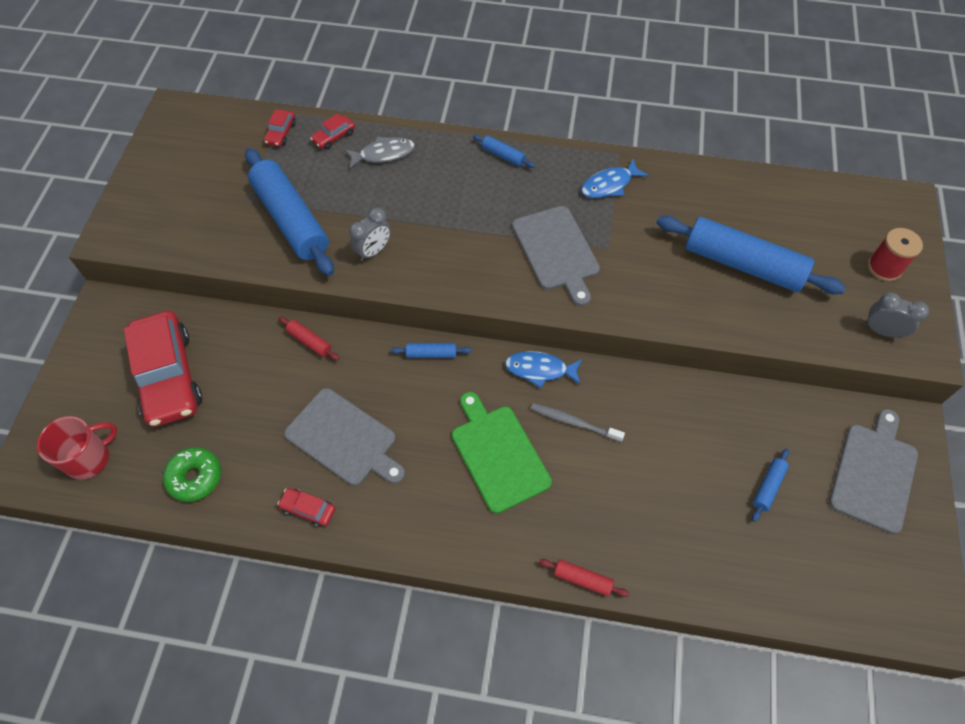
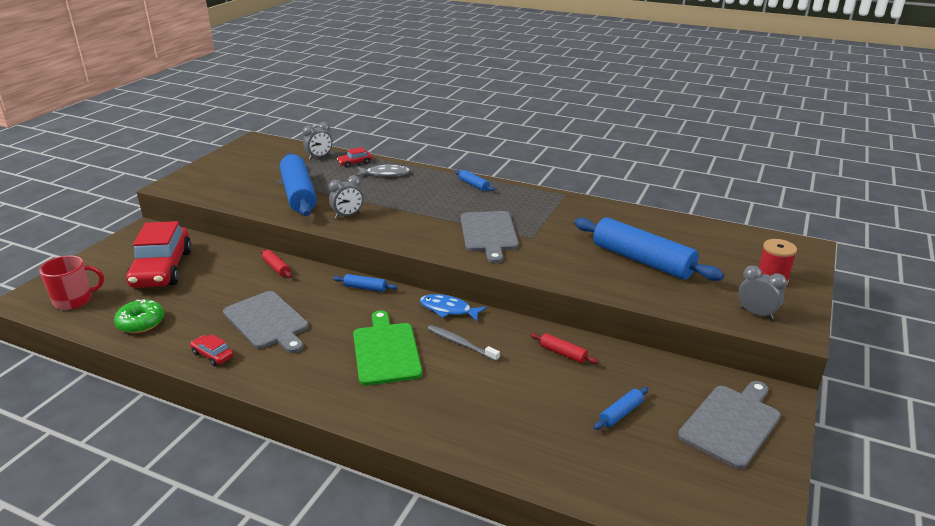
camera: 15 degrees right, 30 degrees down
(281, 133) = (319, 157): red car -> grey clock
(582, 579) = (416, 440): red rolling pin -> red rolling pin (563, 353)
(609, 185) = (549, 208): blue fish -> none

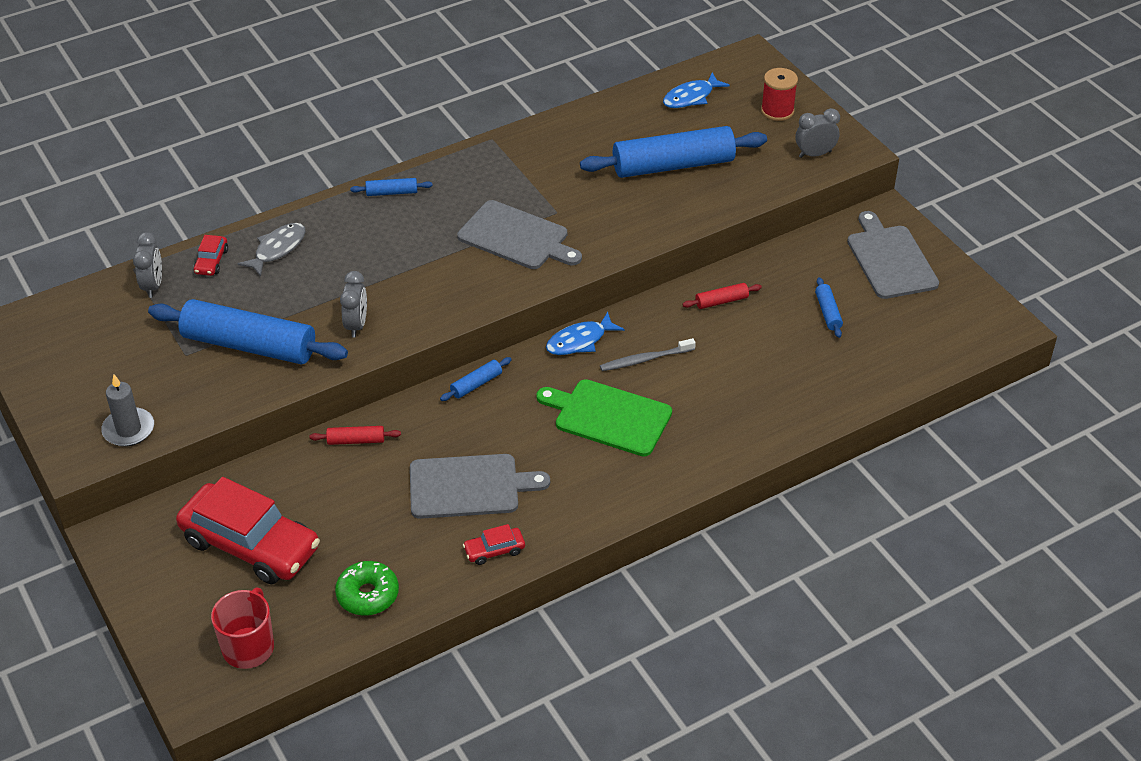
camera: 55 degrees left, 15 degrees up
(202, 189) = (128, 429): none -> grey candle
(721, 241) = (691, 97): none -> blue fish

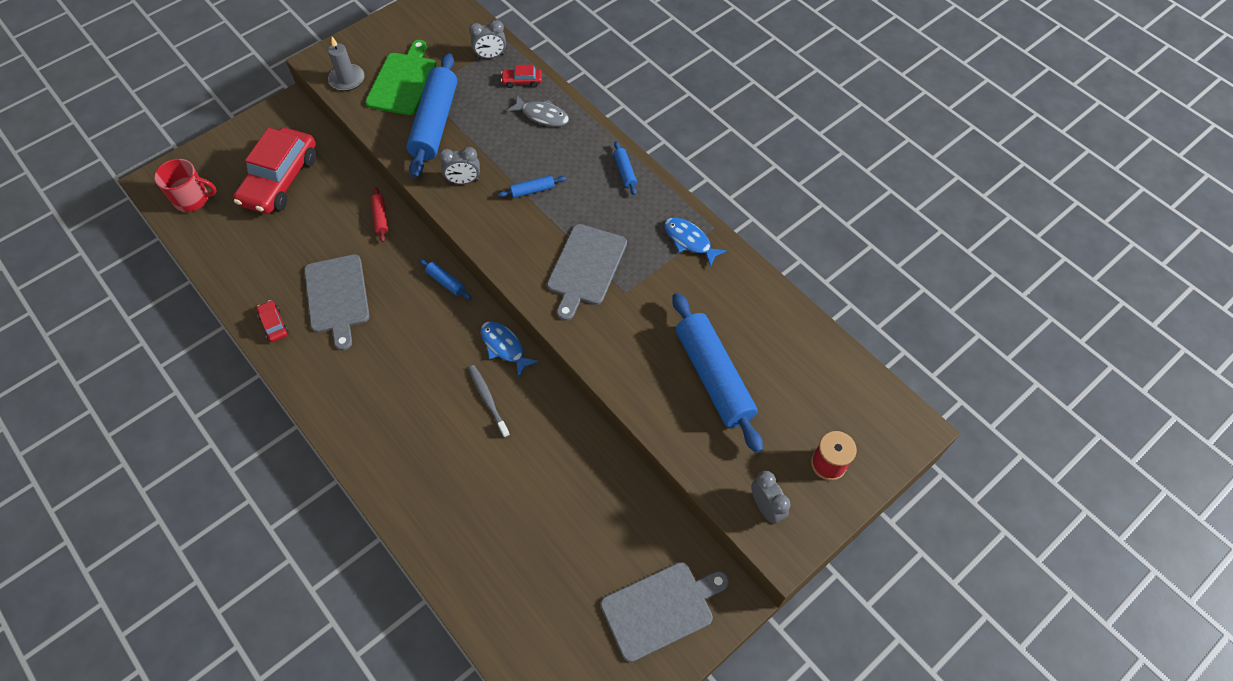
camera: 80 degrees right, 15 degrees up
(367, 595) = (234, 255): green donut -> none
(609, 417) = (417, 381): green cutting board -> green cutting board (403, 81)
(691, 97) = (826, 380): blue fish -> blue fish (689, 241)
(721, 301) = (571, 453): red rolling pin -> none
(828, 312) = (571, 551): blue rolling pin -> blue rolling pin (532, 190)

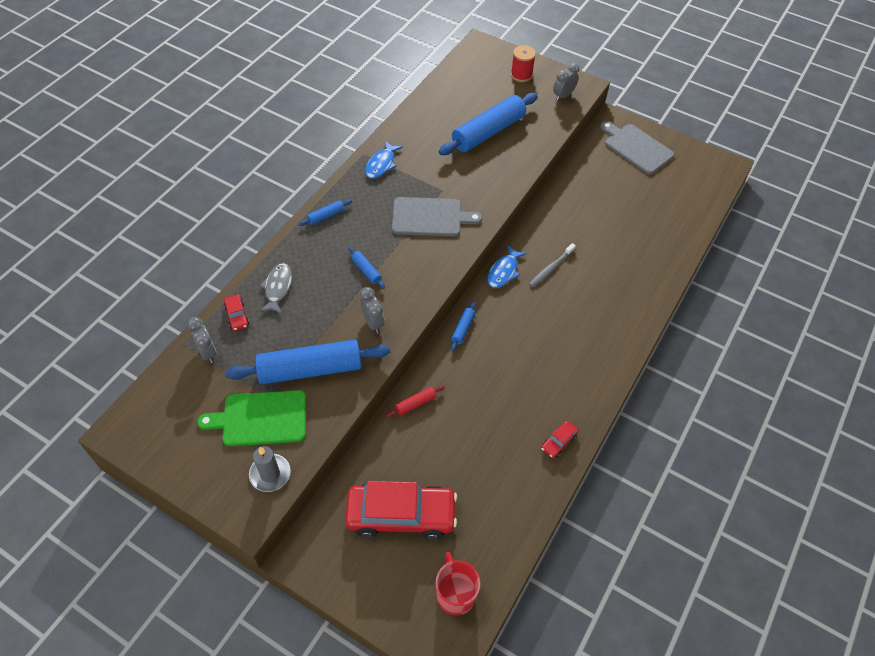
camera: 110 degrees left, 5 degrees down
(337, 297) = (510, 404): grey cutting board -> none

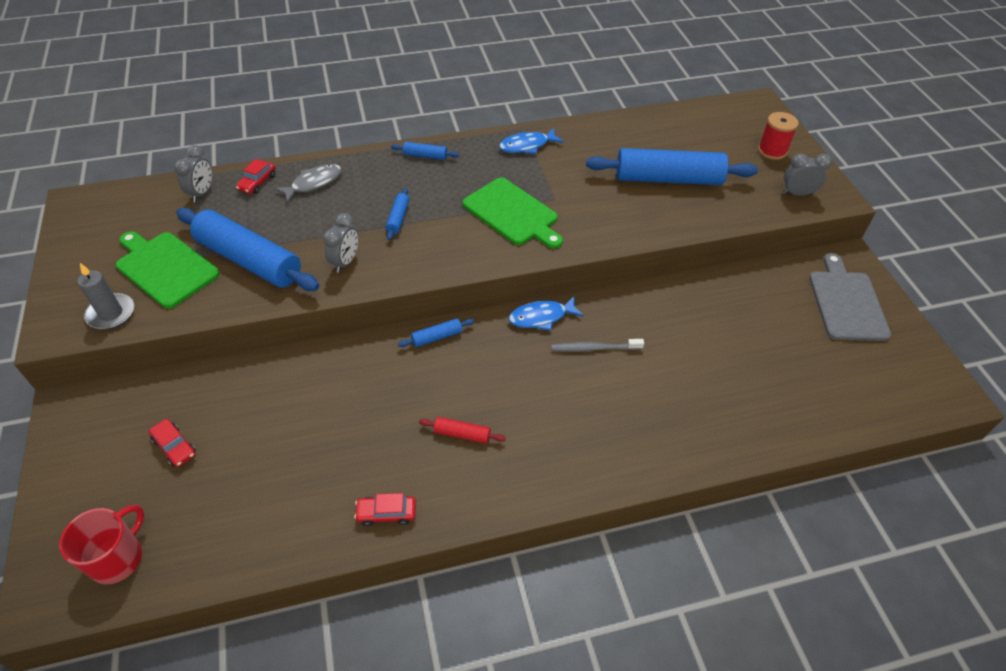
camera: 45 degrees right, 5 degrees down
(401, 515) = (174, 447): red car -> red car, size x0.42
(415, 404) = (312, 366): red rolling pin -> red rolling pin (462, 434)
(430, 217) = (512, 213): grey cutting board -> green cutting board

